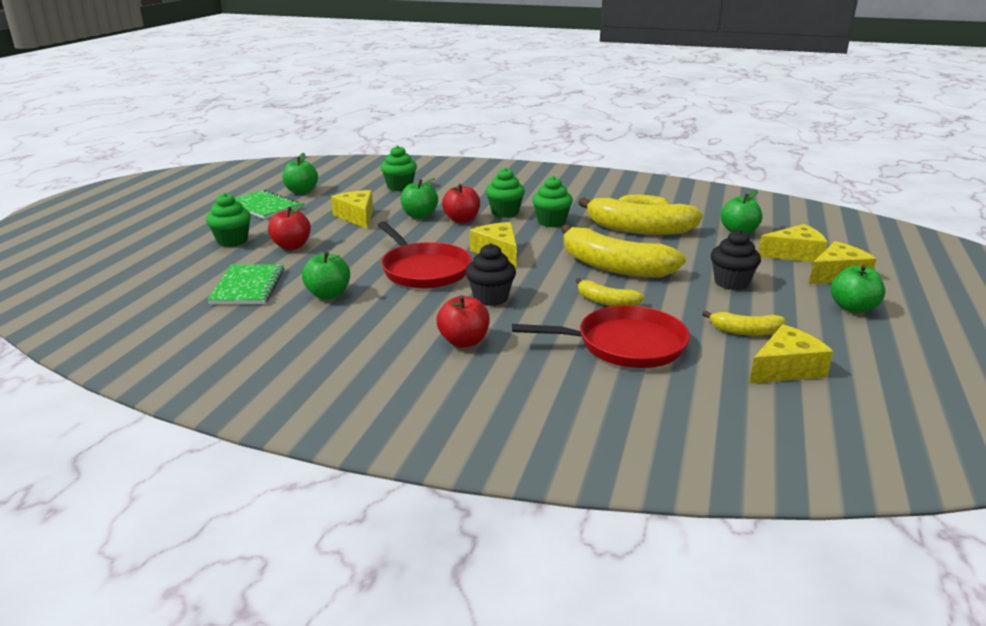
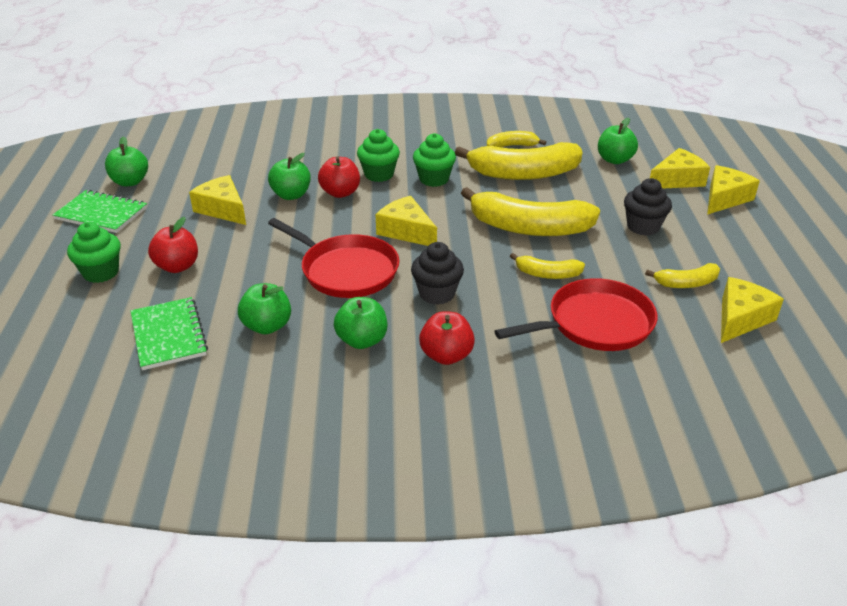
camera: 20 degrees left, 10 degrees up
(400, 187) = (241, 156): green cupcake -> none
(853, 308) = (756, 236): green apple -> green apple (362, 340)

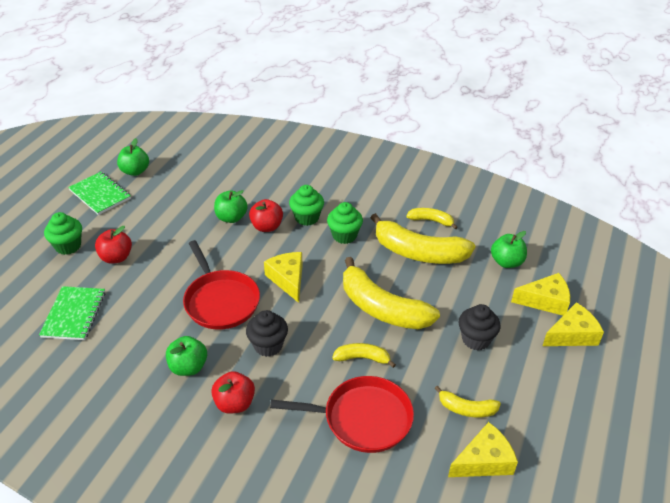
camera: 25 degrees right, 5 degrees up
(222, 209) = (177, 216): yellow cheese -> none
(267, 326) = (137, 330): green apple -> none
(547, 274) = (362, 358): yellow banana -> yellow banana turned 150 degrees clockwise

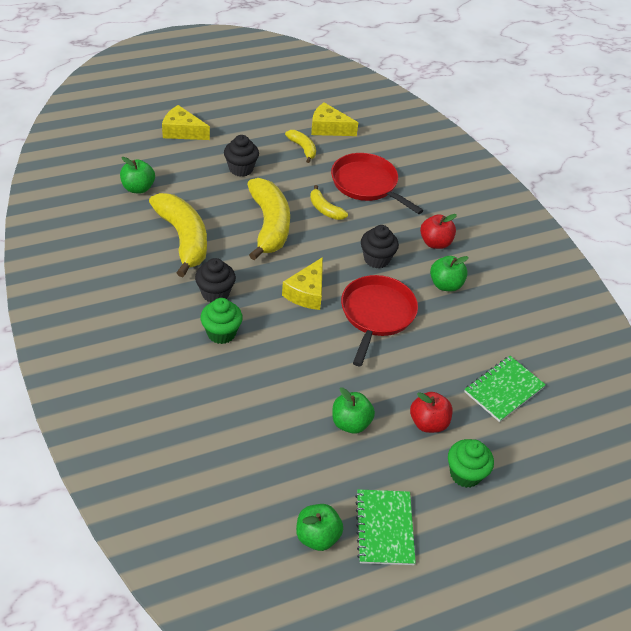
camera: 140 degrees left, 5 degrees up
(231, 218) = (284, 386): green apple -> green apple (350, 423)
(267, 227) = (265, 351): red apple -> none
(344, 235) = (215, 293): green cupcake -> black cupcake
(431, 221) = (131, 252): yellow banana -> none
(545, 301) = (161, 154): yellow cheese -> none

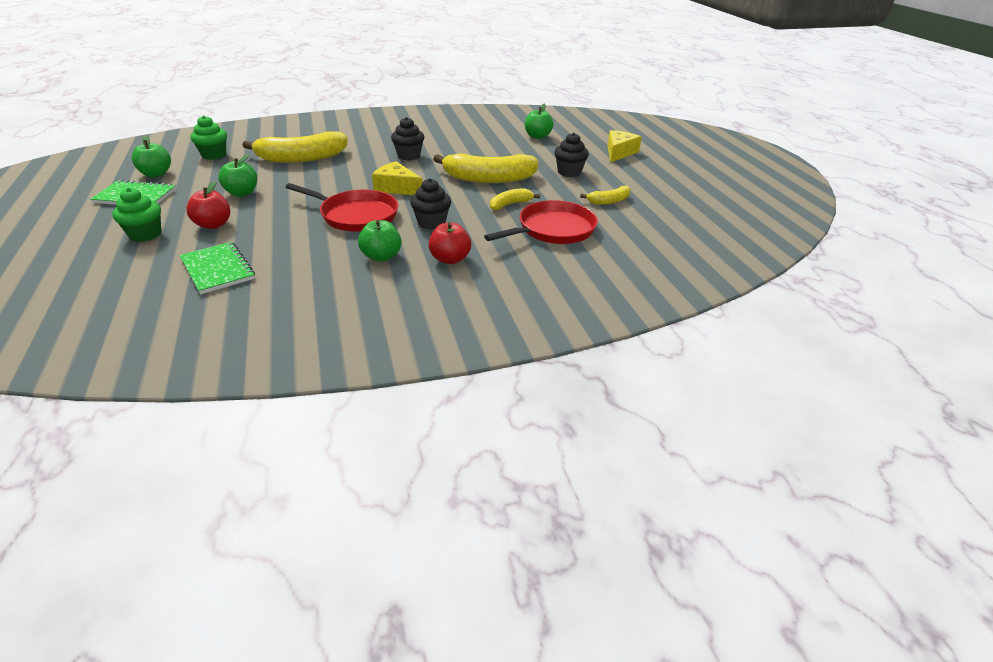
camera: 100 degrees right, 10 degrees down
(183, 238) = (475, 148): yellow banana -> yellow banana (301, 158)
(221, 333) = (365, 156): green cupcake -> green cupcake (214, 155)
(328, 128) = (651, 217): yellow cheese -> none

